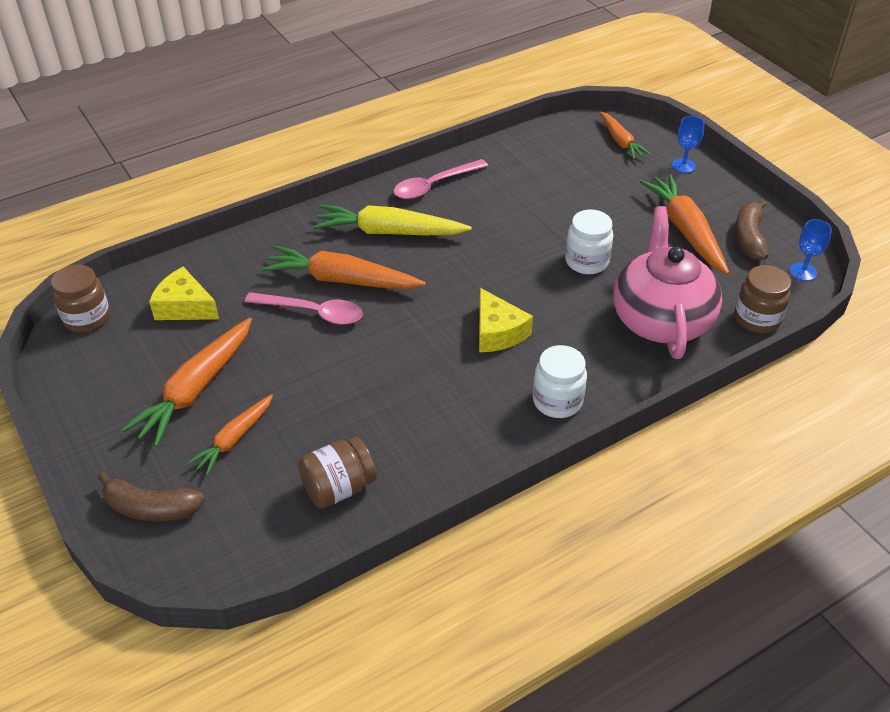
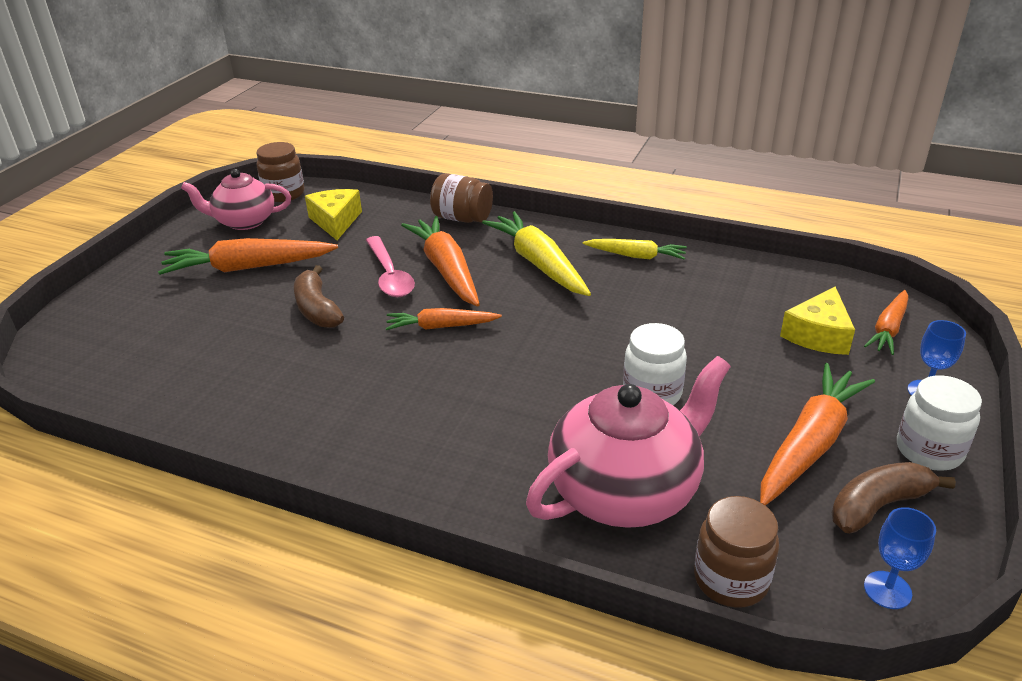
camera: 55 degrees right, 10 degrees down
(106, 363) = (244, 221): none -> pink teapot
(151, 508) = (105, 308): brown banana -> brown banana (317, 309)
(234, 439) = (206, 309): orange carrot -> orange carrot (441, 327)
(338, 488) = (185, 385): brown jar -> brown jar (462, 218)
(434, 185) = (635, 256): pink spoon -> yellow carrot
(497, 332) = (473, 383): yellow cheese -> yellow cheese (818, 335)
(557, 401) = (411, 467): white jar -> white jar (929, 451)

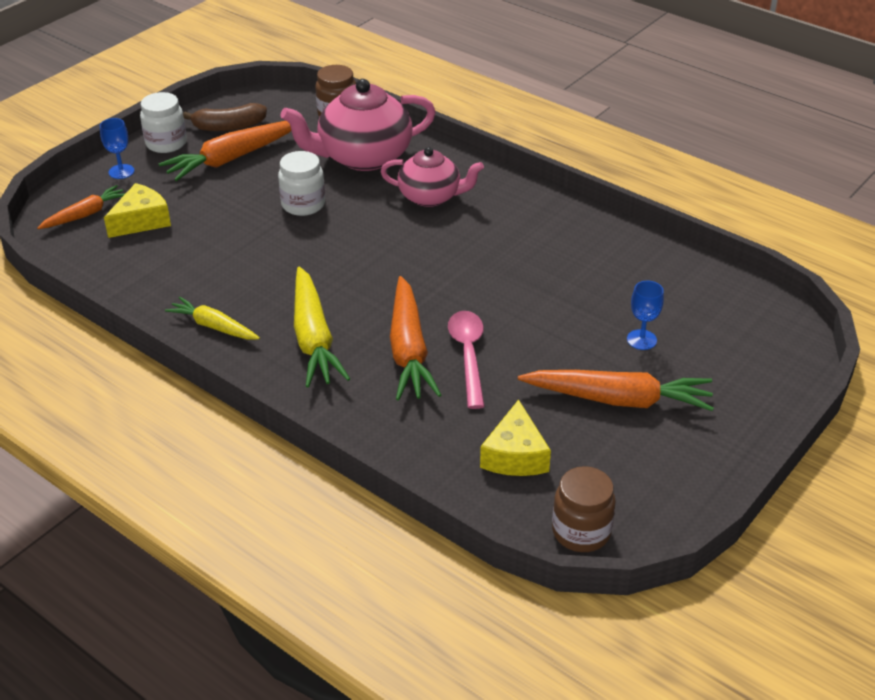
camera: 165 degrees left, 5 degrees up
(244, 221) = (632, 483): pink teapot -> pink teapot (431, 197)
(317, 309) = (545, 329): brown banana -> none
(441, 327) = (436, 288): orange carrot -> none
(462, 218) = (361, 424): brown jar -> none
(887, 590) = (265, 99): blue goblet -> blue goblet (641, 340)

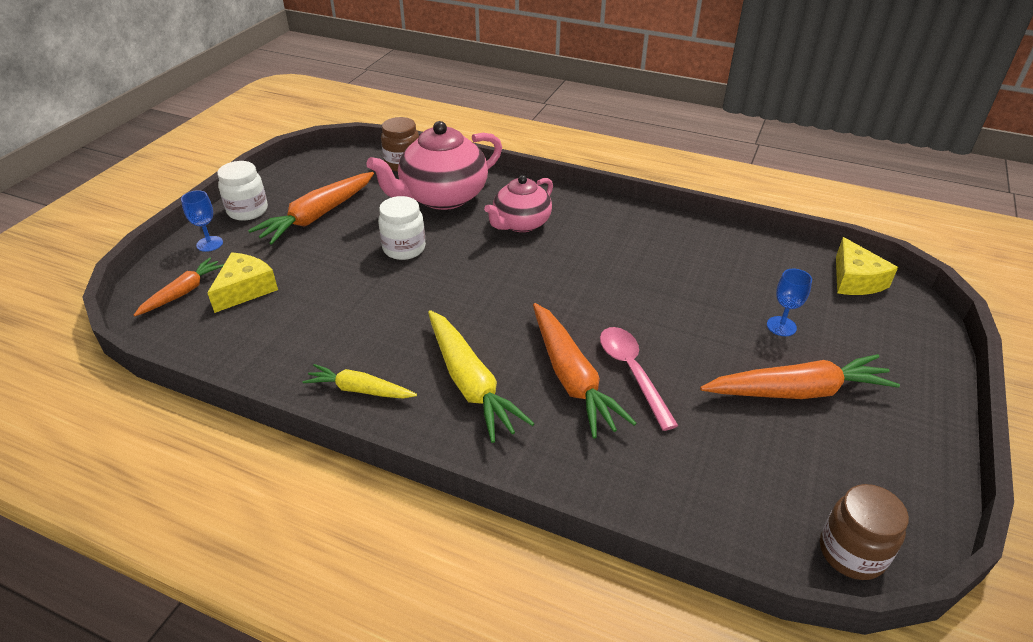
camera: 15 degrees left, 0 degrees up
(229, 127) = (304, 187): brown banana -> none
(431, 197) = (520, 223): pink teapot -> pink teapot turned 135 degrees clockwise
(515, 455) = (735, 474): yellow cheese -> yellow cheese (855, 280)

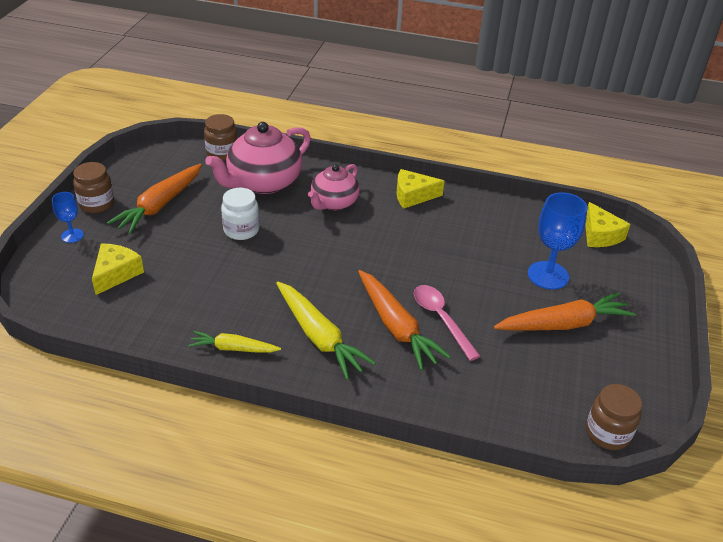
camera: 10 degrees left, 0 degrees up
(183, 292) = (62, 280): orange carrot -> none
(248, 211) = (97, 204): white jar -> brown jar
(618, 220) = (413, 195): none -> yellow cheese
(781, 326) = (548, 275): blue goblet -> blue goblet, size x1.84

